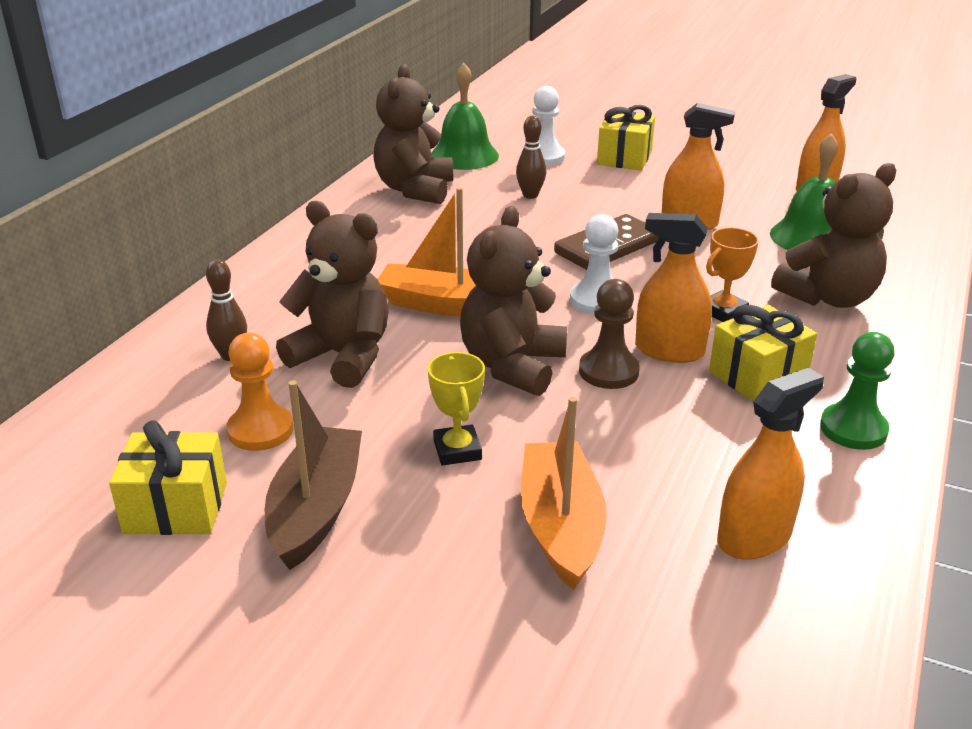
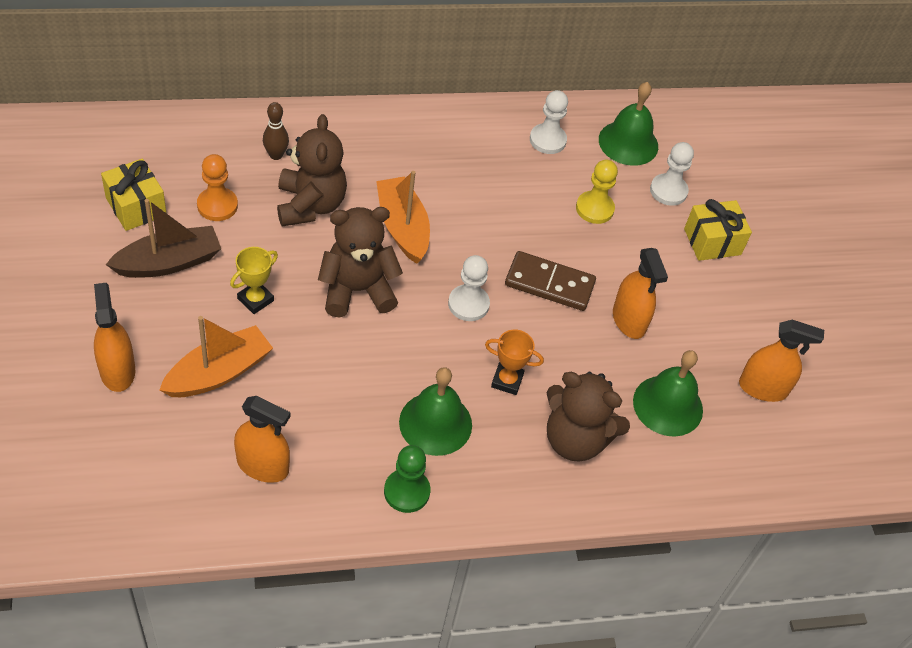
camera: 50 degrees right, 20 degrees up
(415, 189) = (547, 140): brown teddy bear -> white pawn
(530, 195) = (594, 209): brown bowling pin -> yellow pawn
(608, 371) = (385, 341): brown pawn -> none
(669, 351) = (432, 365): orange spray bottle -> orange spray bottle (117, 371)
(757, 376) = (435, 423): yellow gift -> green bell

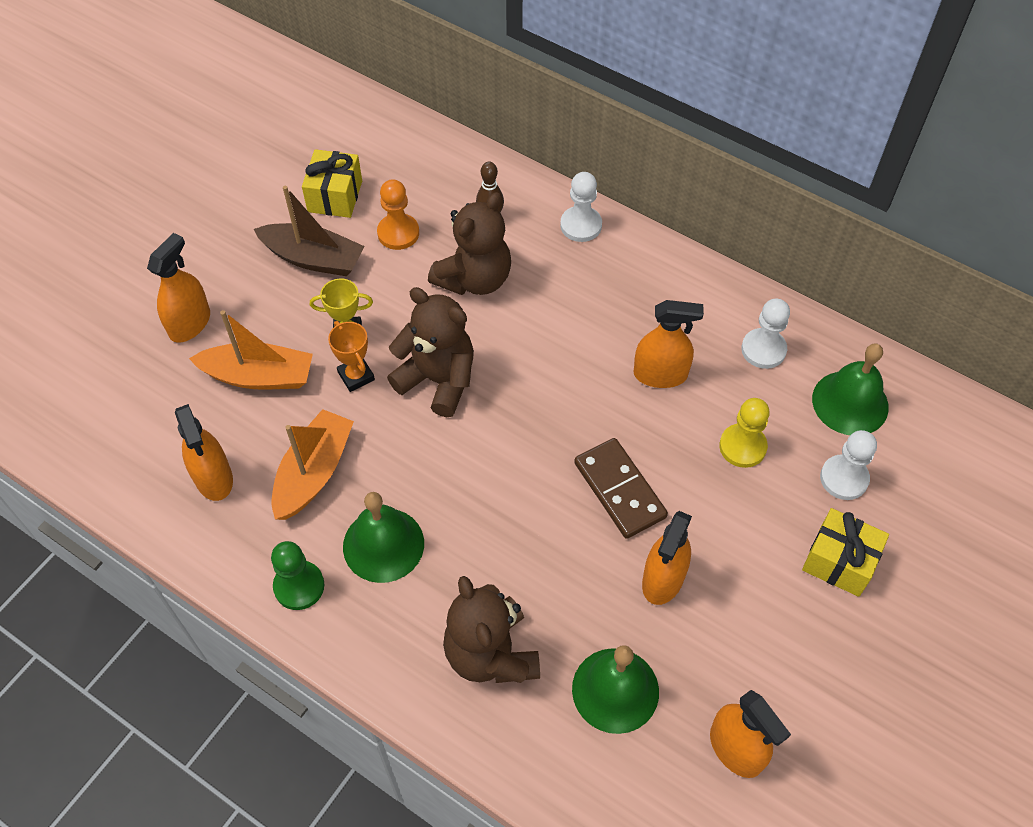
camera: 50 degrees right, 5 degrees up
(403, 227) = (535, 348): orange boat -> orange boat (314, 473)
(468, 304) = (522, 458): white pawn -> white pawn (581, 225)
(501, 194) = (660, 374): none -> orange spray bottle
(507, 381) = (485, 552): orange trophy -> orange trophy (356, 376)

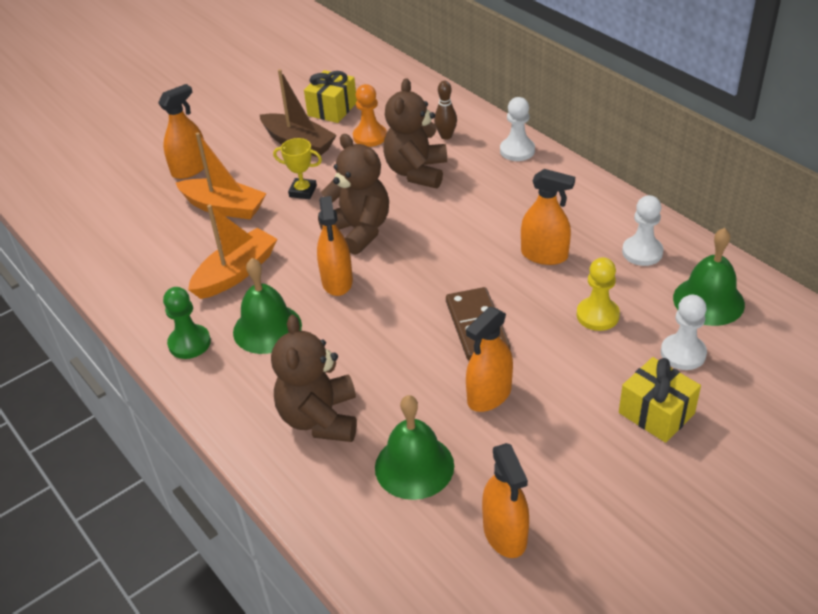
camera: 20 degrees right, 15 degrees down
(213, 478) = (160, 263): orange spray bottle -> orange spray bottle (337, 281)
(356, 376) = (297, 218): orange trophy -> none
(474, 279) = (416, 172): brown teddy bear -> brown teddy bear turned 135 degrees clockwise

